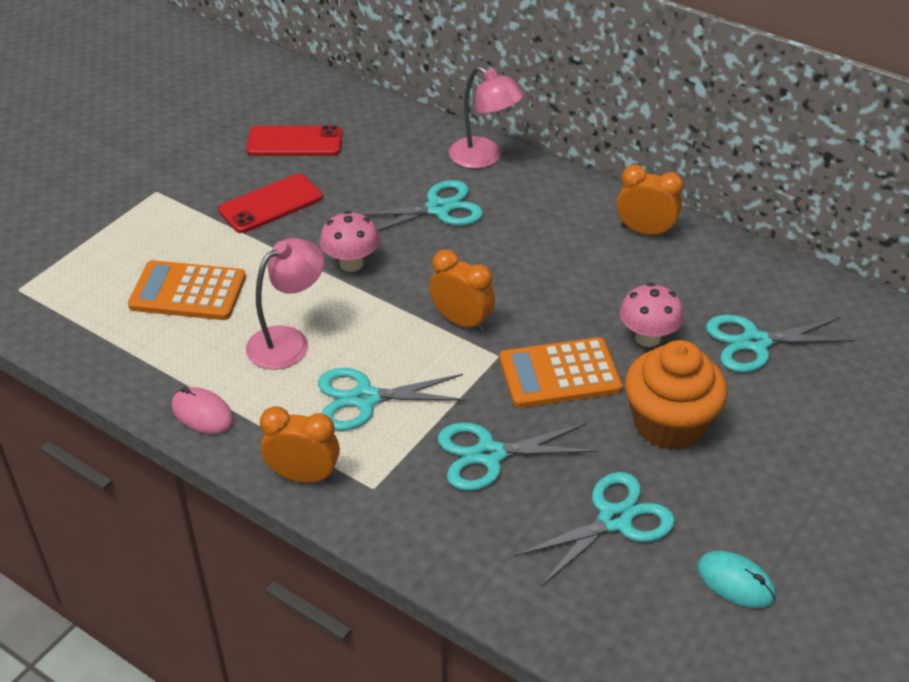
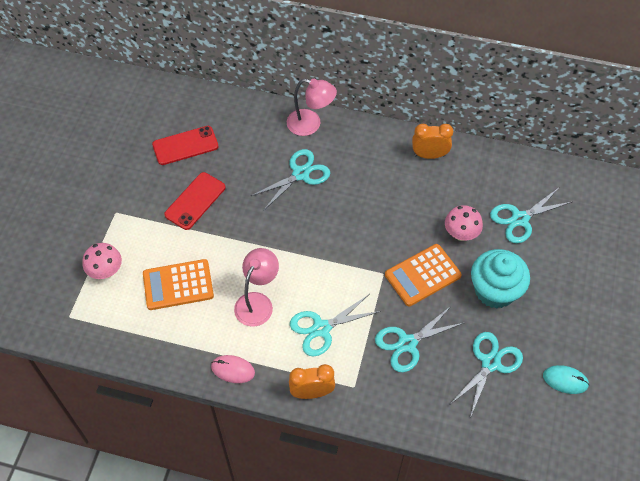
camera: 20 degrees left, 15 degrees up
(351, 263) = (267, 232): pink mushroom -> pink mushroom (106, 271)
(461, 321) = (352, 255): orange clock -> none
(669, 424) = (495, 290): orange cupcake -> turquoise cupcake

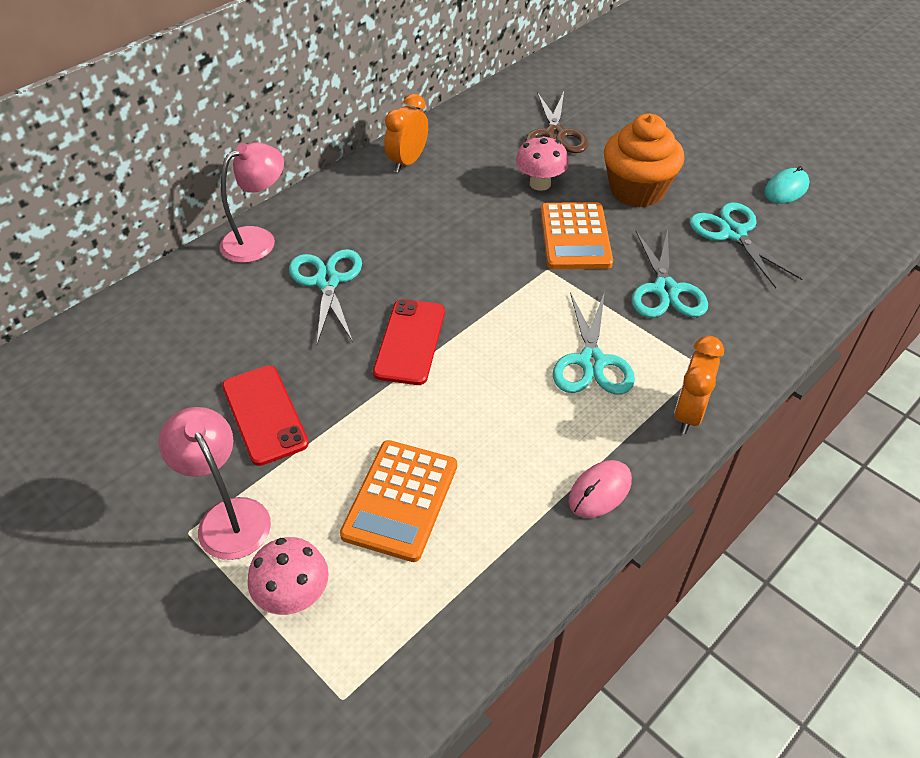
camera: 60 degrees left, 10 degrees down
(185, 146) = (152, 385): red phone -> red phone (410, 342)
(257, 302) = (502, 413): pink lamp -> pink lamp (228, 516)
(495, 290) = (637, 190): turquoise cupcake -> orange cupcake
(520, 219) = (555, 134): turquoise scissors -> brown scissors

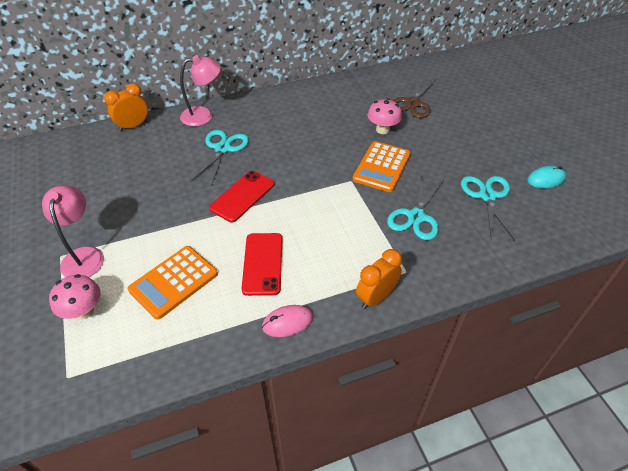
camera: 25 degrees right, 0 degrees up
(264, 415) = (139, 209): red phone -> red phone (262, 263)
(407, 162) = (314, 96): orange clock -> orange clock (133, 126)
(591, 362) = (338, 244): turquoise scissors -> none
(637, 190) = (441, 151): orange cupcake -> none

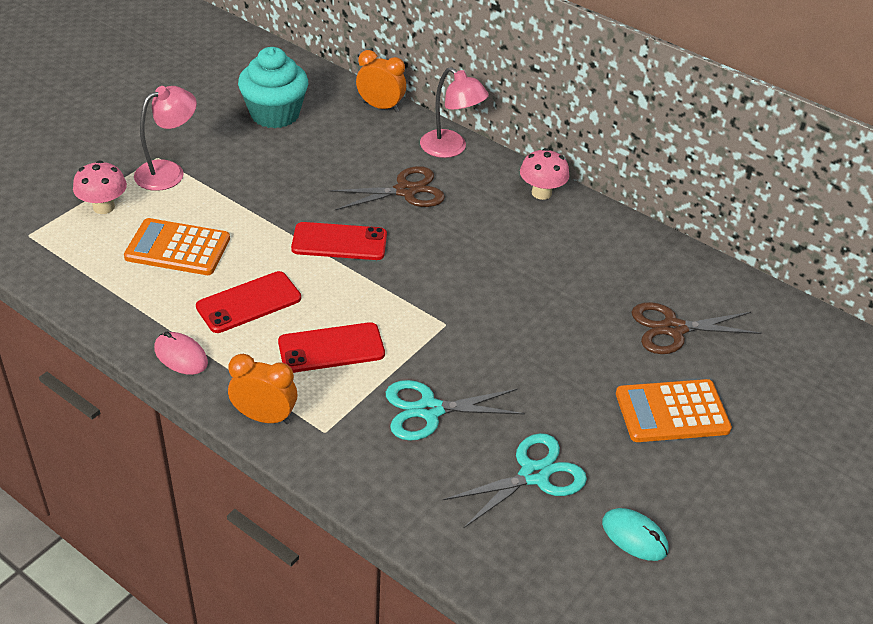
camera: 55 degrees right, 5 degrees down
(84, 175) = (275, 114): none -> turquoise cupcake
(223, 148) = (405, 191): turquoise scissors -> brown scissors
(335, 239) = (331, 348): none -> red phone
(381, 167) = (498, 344): orange calculator -> orange calculator (672, 412)
(382, 129) = (579, 317): pink mushroom -> pink mushroom (541, 193)

